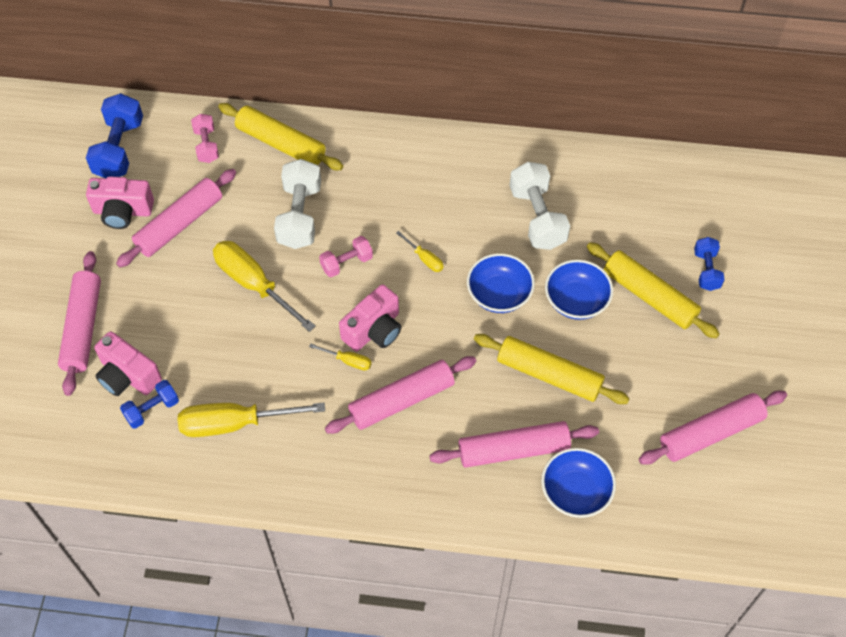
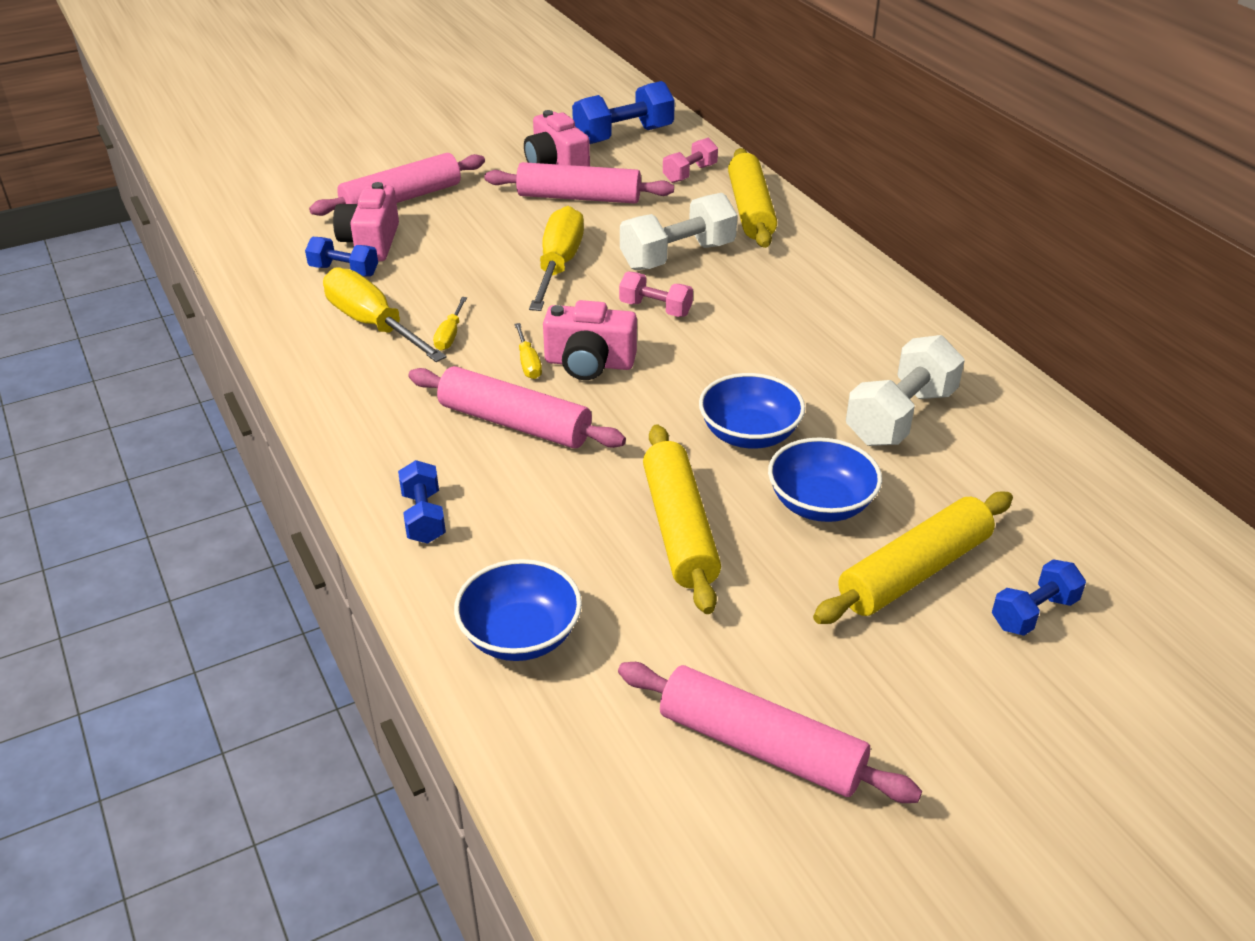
camera: 55 degrees right, 20 degrees down
(424, 258) = (728, 357): yellow screwdriver -> yellow screwdriver (450, 335)
(451, 490) = (424, 517): none -> blue dumbbell
(513, 450) = (532, 546): pink rolling pin -> none
(649, 296) = (914, 571): yellow rolling pin -> yellow rolling pin turned 45 degrees clockwise

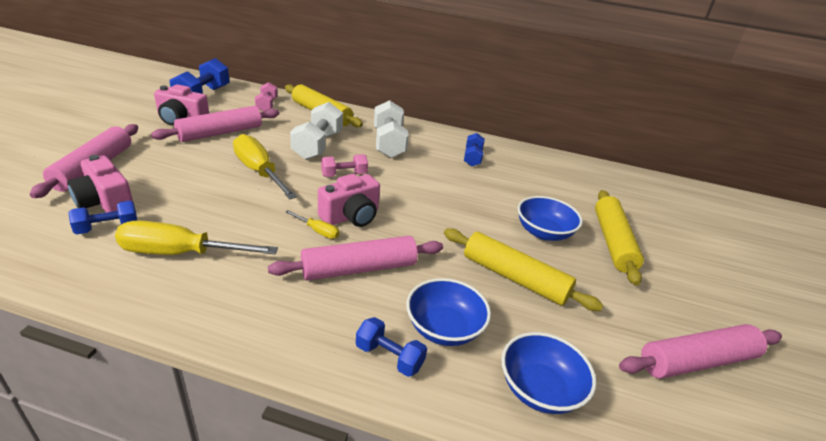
camera: 50 degrees left, 5 degrees down
(450, 335) = (246, 236): yellow screwdriver -> none
(749, 434) = (472, 216): blue bowl -> blue bowl (444, 328)
(900, 417) = (512, 180): white dumbbell -> white dumbbell (389, 143)
(1033, 613) = (663, 235): blue dumbbell -> blue dumbbell (472, 158)

